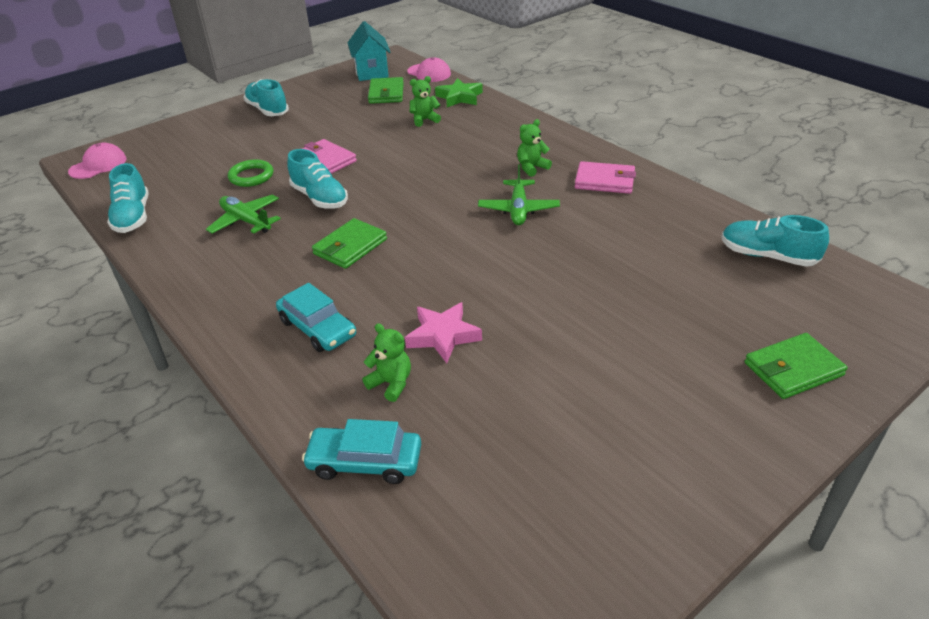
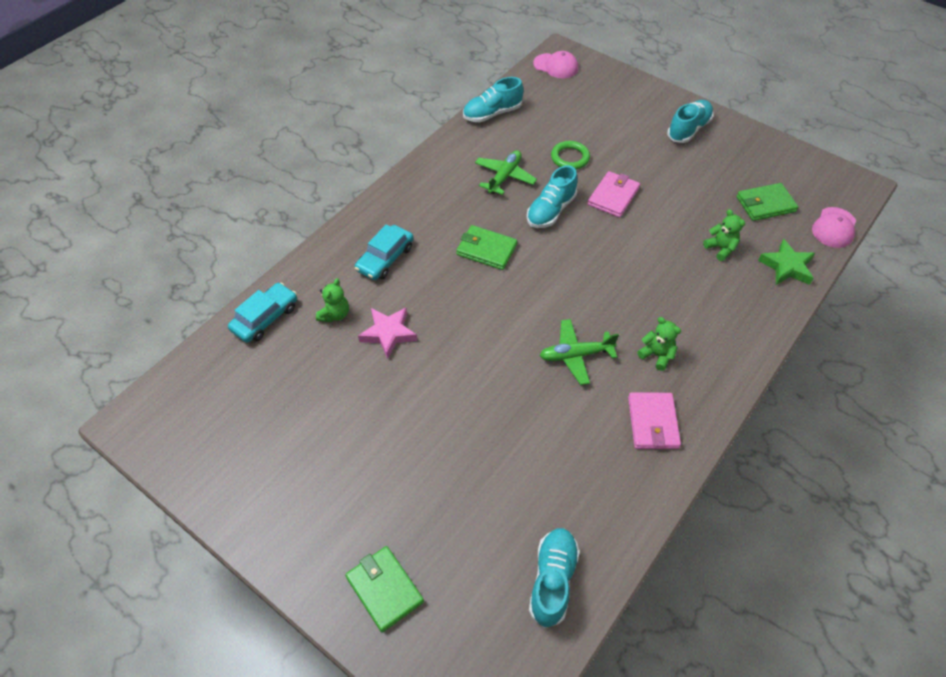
camera: 75 degrees right, 15 degrees up
(365, 462) = (265, 318): turquoise car -> turquoise car turned 45 degrees clockwise
(371, 72) = (809, 180): turquoise house -> none

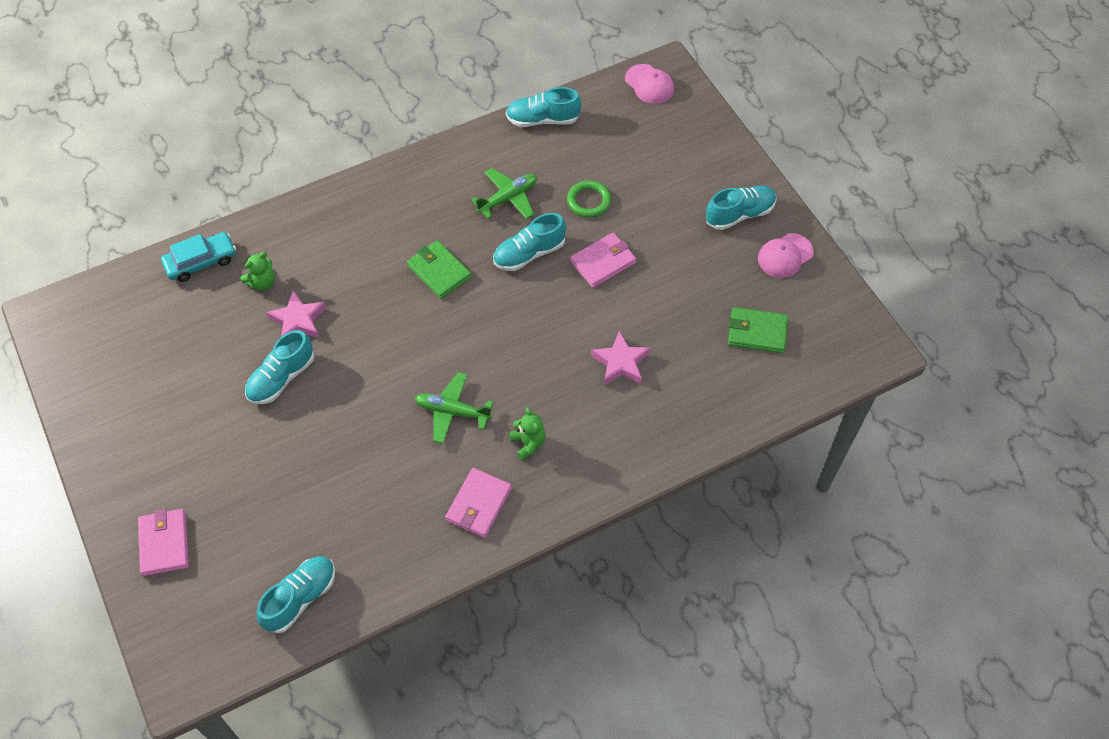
camera: 25 degrees right, 5 degrees up
(384, 589) = (164, 543): green wallet -> pink wallet
(385, 258) = (339, 243): turquoise car -> none
(404, 388) = (281, 378): none -> turquoise shoe
(682, 264) = (620, 362): none -> pink star
(720, 248) = (672, 361): green teddy bear -> none
(786, 267) = (725, 408): green star -> none
(834, 228) = (811, 387): pink cap -> pink cap (785, 256)

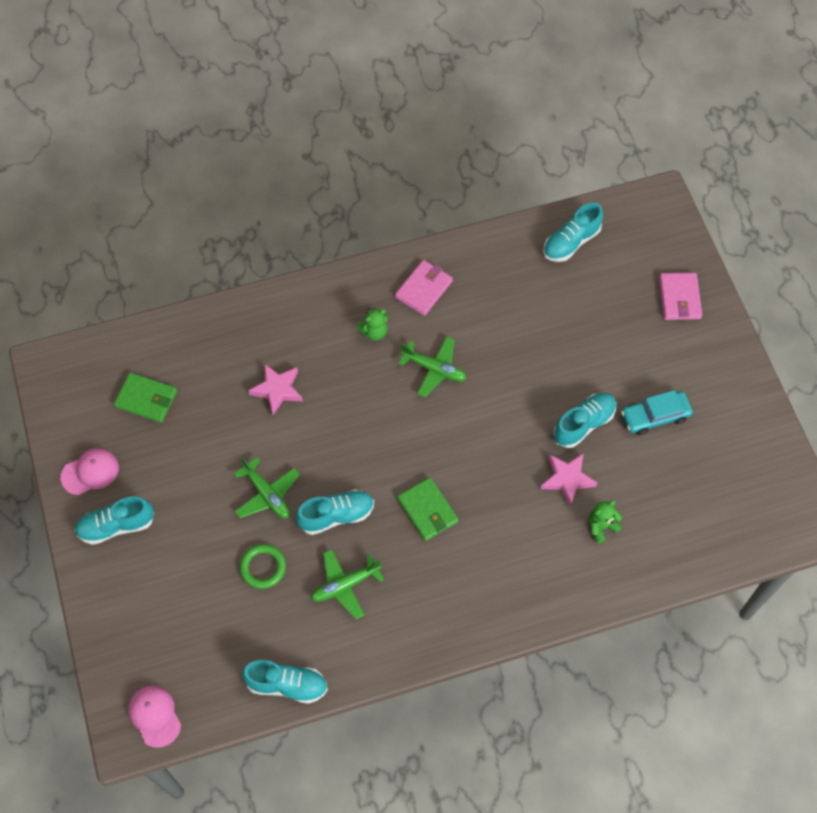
camera: 170 degrees left, 5 degrees up
(201, 262) = (663, 561): turquoise car -> turquoise car (655, 416)
(528, 443) = (374, 332): green teddy bear -> green teddy bear turned 105 degrees counterclockwise
(603, 262) = (267, 494): pink wallet -> green plane

